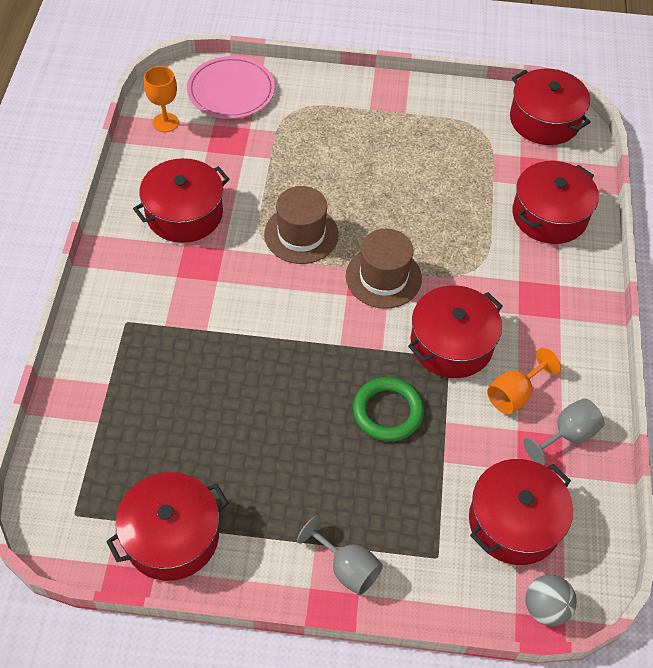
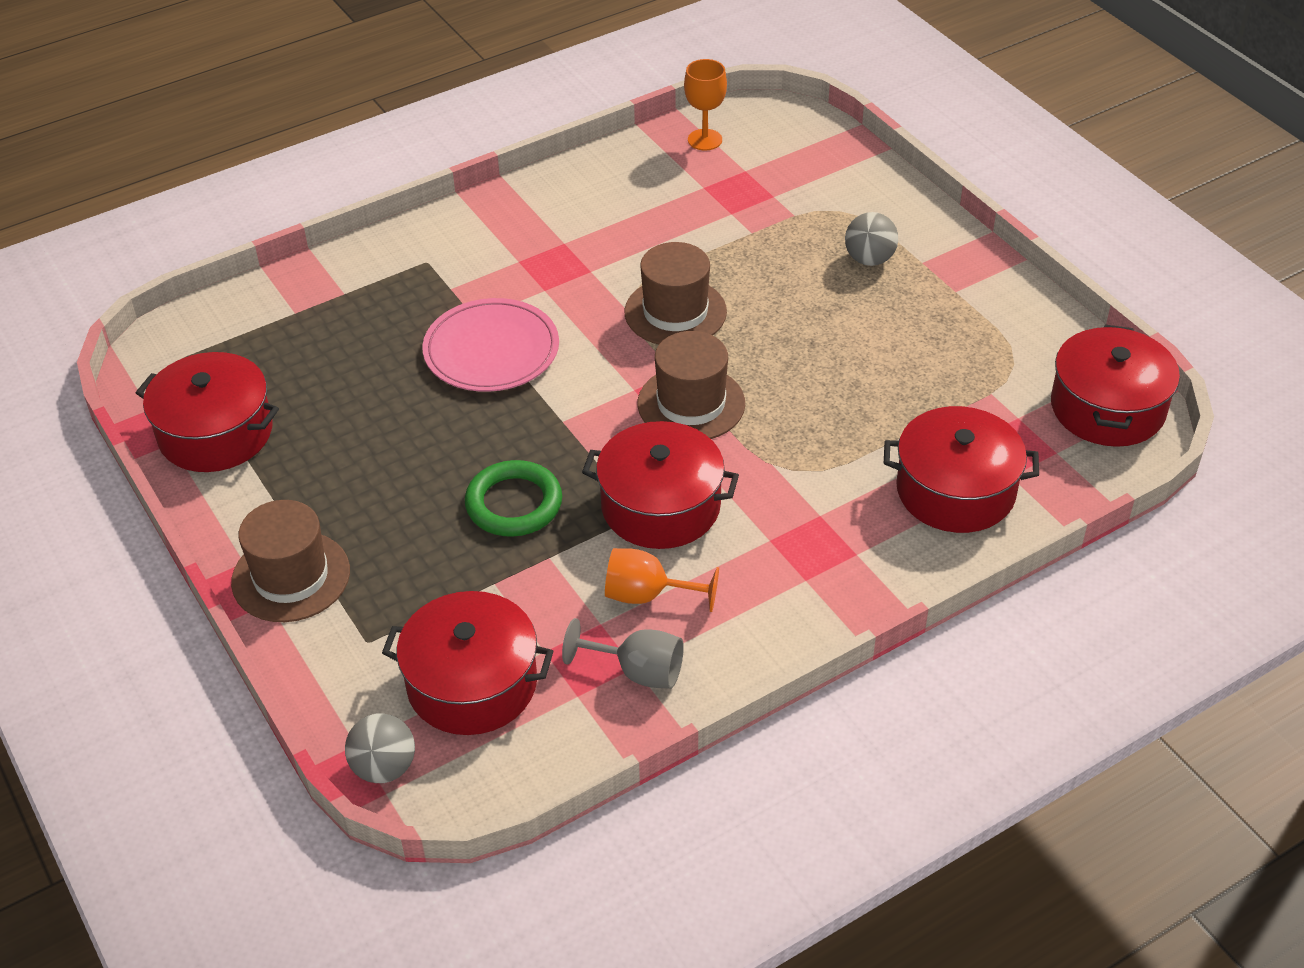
camera: 55 degrees right, 10 degrees down
(184, 213) = (603, 220): red pot -> none
(231, 91) = (807, 155): pink plate -> pink plate (491, 350)
(345, 127) = (869, 259): none -> grey ball
(347, 568) = (291, 576): grey goblet -> brown hat

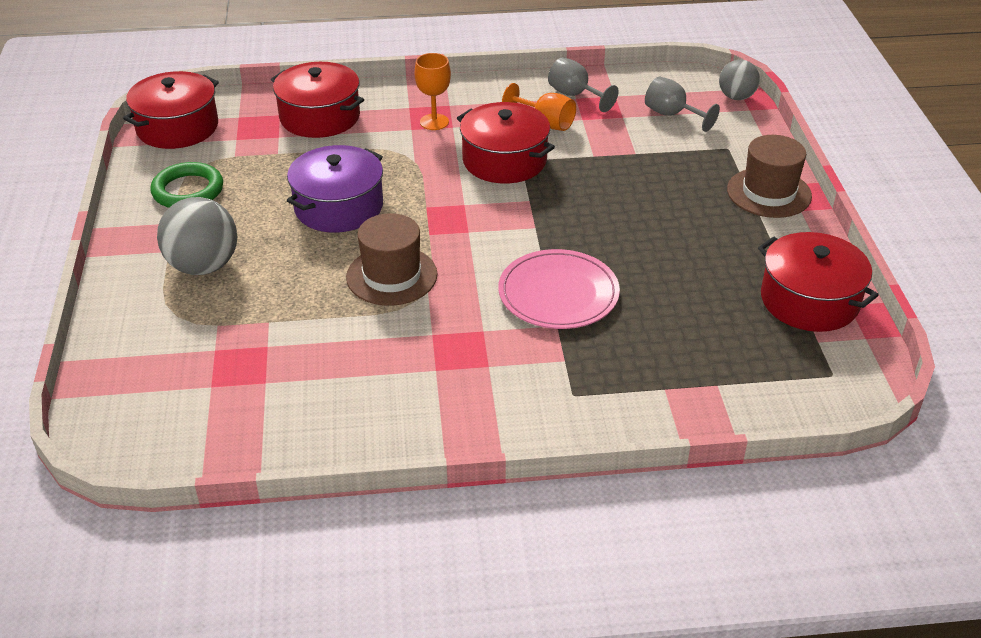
camera: 155 degrees left, 5 degrees down
(472, 683) = (672, 115): red pot -> grey goblet
(514, 504) = (600, 189): green ring -> green ring (188, 190)
(691, 403) = (435, 210): brown hat -> none
(705, 140) = (212, 437): orange goblet -> orange goblet (434, 122)
(802, 369) = (338, 207): none -> purple pot
(869, 259) = (203, 266): grey ball -> grey ball, size x1.60

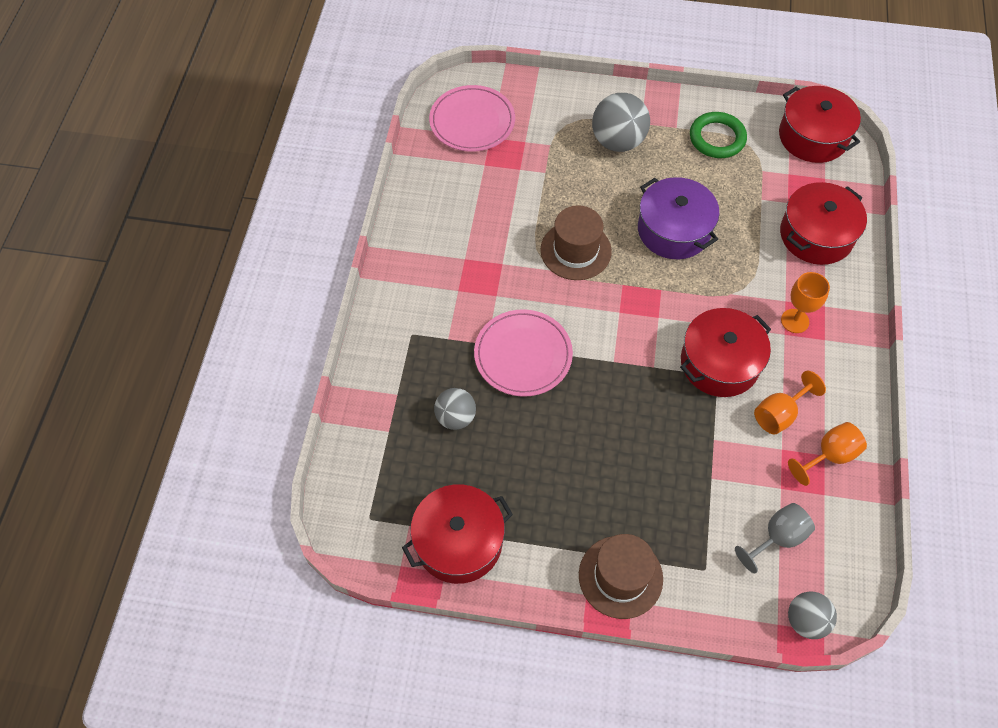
camera: 105 degrees right, 20 degrees up
(181, 411) = (472, 121): none -> pink plate
(575, 95) = (829, 456): grey goblet -> orange goblet
(667, 332) = (455, 417): none -> grey ball

